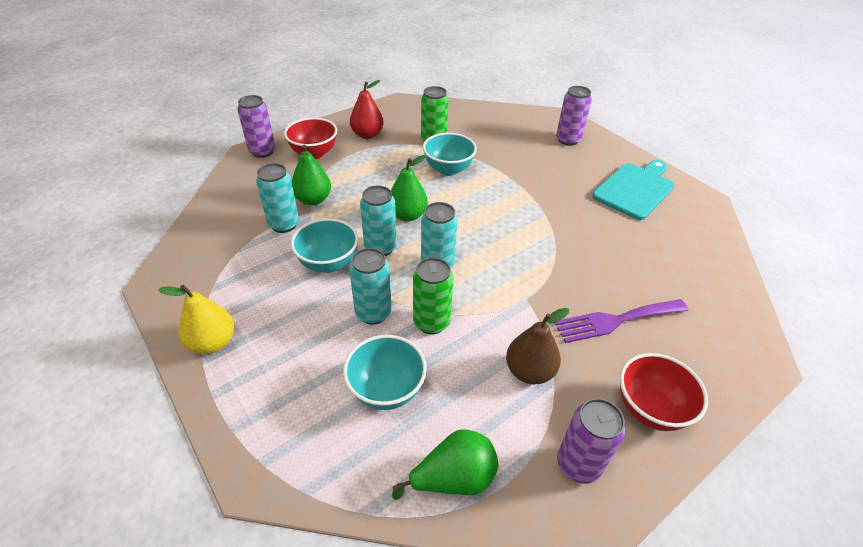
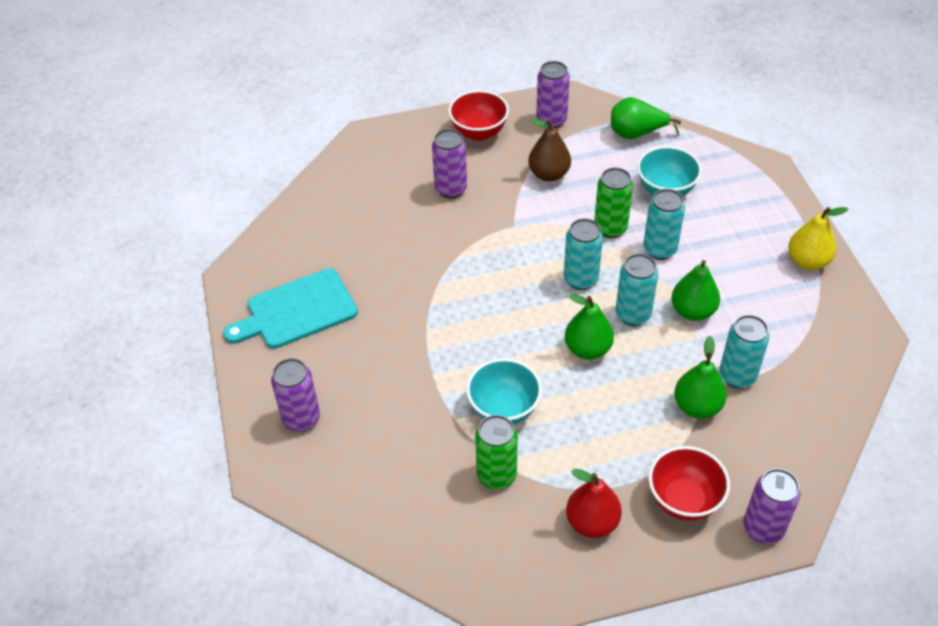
camera: 155 degrees left, 5 degrees up
(328, 263) = (692, 311): turquoise bowl -> green pear
(615, 320) = (451, 189): purple fork -> purple can

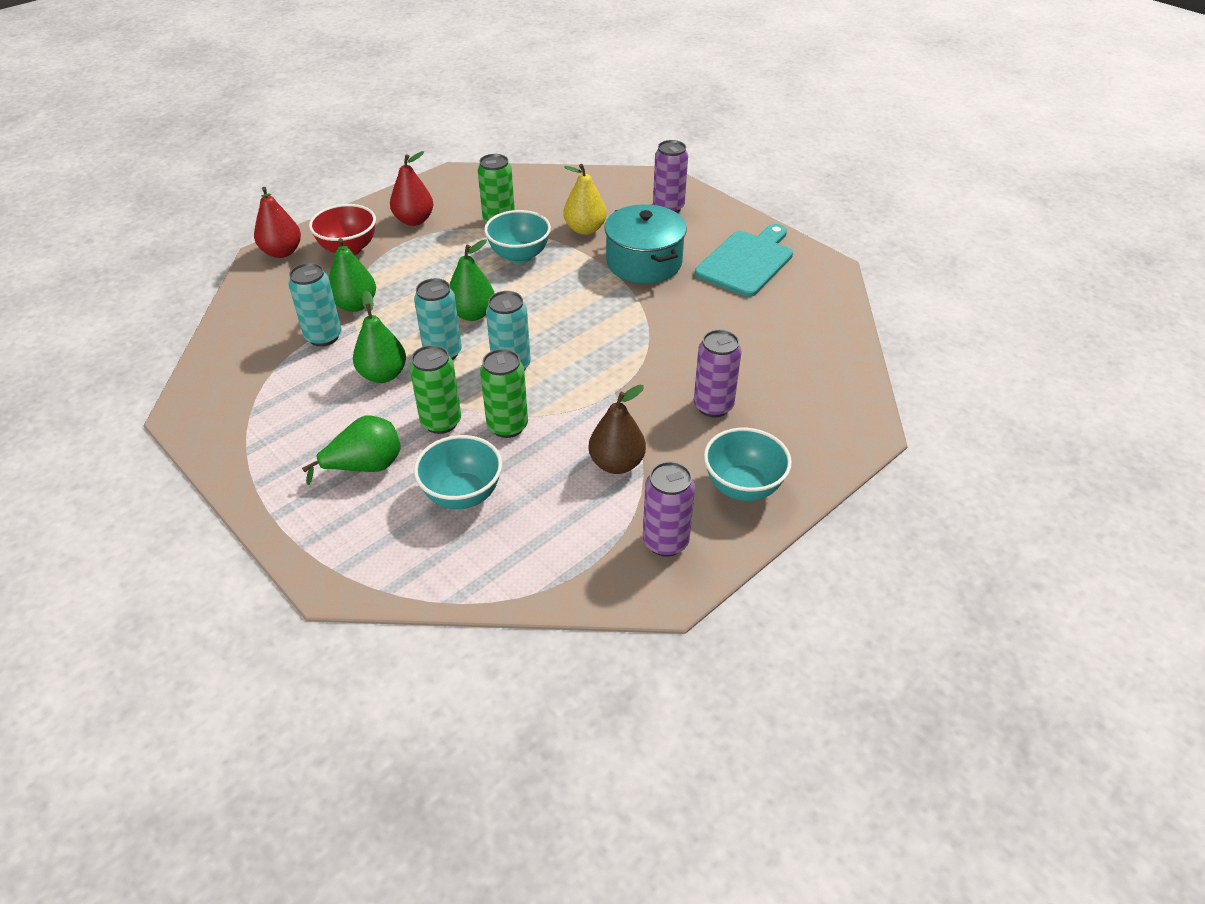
camera: 150 degrees right, 5 degrees down
(390, 349) = (644, 262): none -> turquoise pot
(479, 132) = (742, 487): red bowl -> turquoise bowl
(636, 134) = (538, 565): green pear -> green pear (365, 467)
(659, 249) = (441, 422): turquoise can -> green can
(763, 528) = (282, 252): purple can -> red pear
(807, 261) = (263, 467): yellow pear -> yellow pear (585, 229)

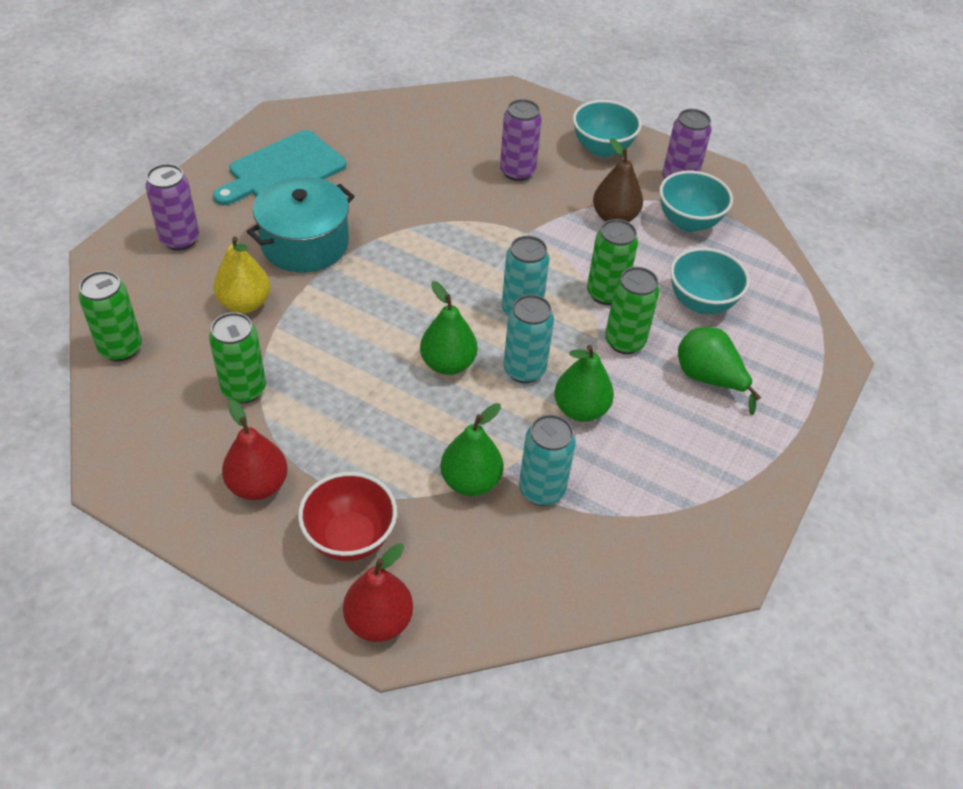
camera: 110 degrees left, 5 degrees up
(519, 256) = (319, 351): turquoise bowl -> turquoise bowl (688, 222)
(563, 180) = (121, 348): none -> green can
(746, 261) = (283, 170): turquoise cutting board -> turquoise cutting board turned 60 degrees counterclockwise

